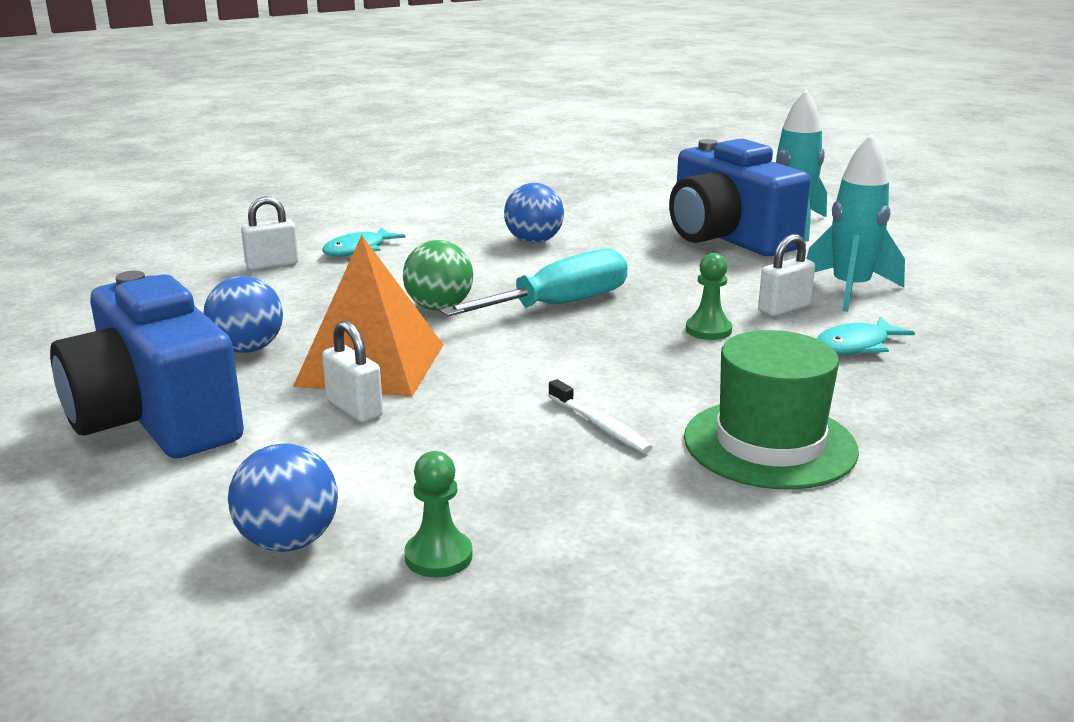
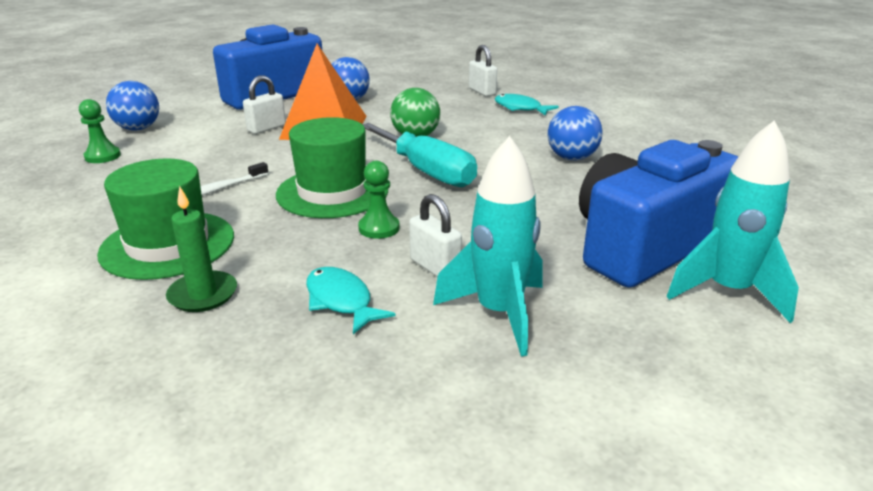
camera: 85 degrees right, 5 degrees up
(615, 354) = (332, 192): none -> green hat
(872, 410) = (203, 294): none -> green candle

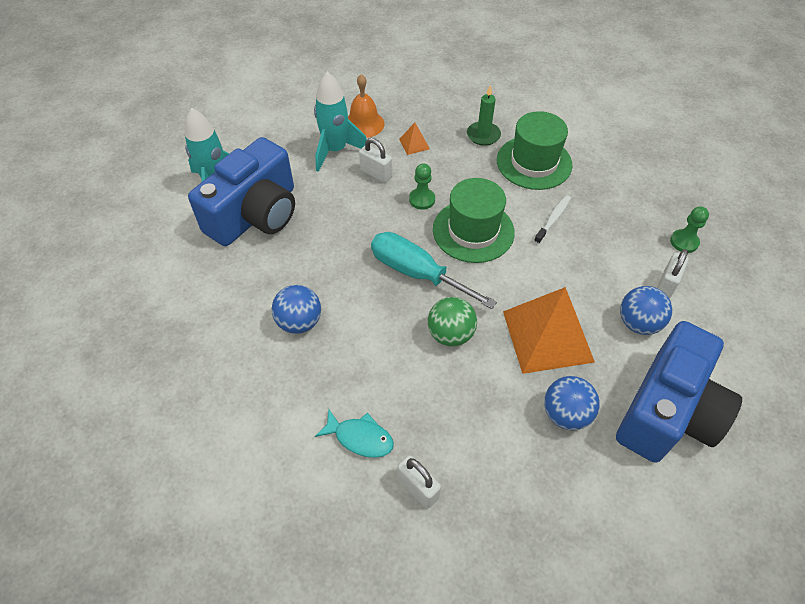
camera: 165 degrees right, 25 degrees up
(138, 129) = (712, 293): blue ball -> blue ball (638, 323)
(266, 128) = (599, 321): white padlock -> white padlock (666, 285)
(341, 301) = (414, 144): turquoise fish -> orange pyramid
(423, 355) = (364, 124): none -> orange bell

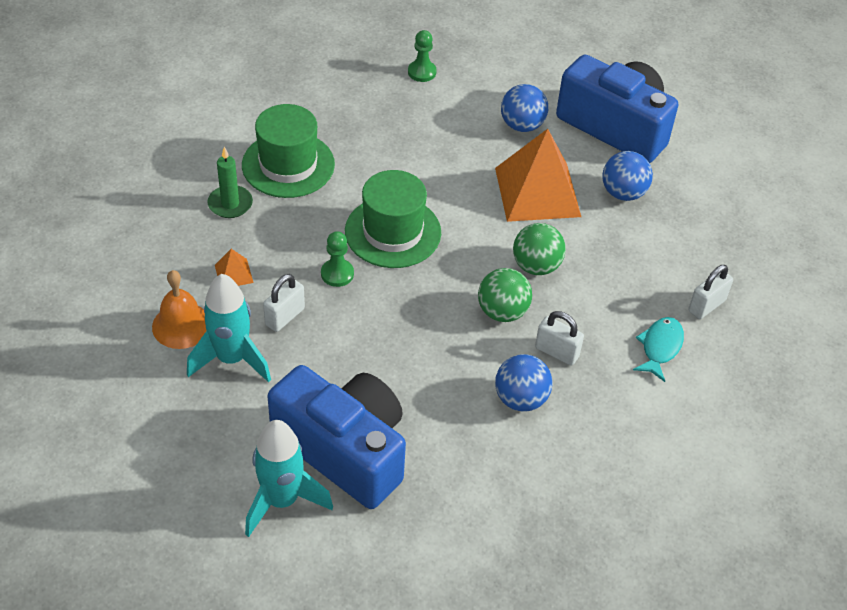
camera: 90 degrees left, 5 degrees down
(393, 308) = (502, 312): none -> green ball
(417, 273) = (453, 287): turquoise screwdriver -> none
(553, 219) = (381, 163): white toothbrush -> none
(666, 285) = (476, 97): white padlock -> white padlock (557, 352)

